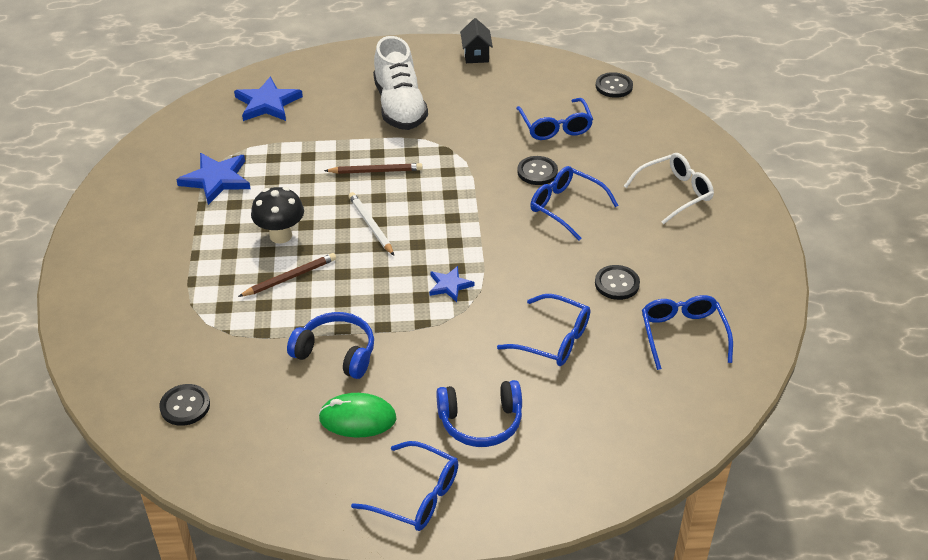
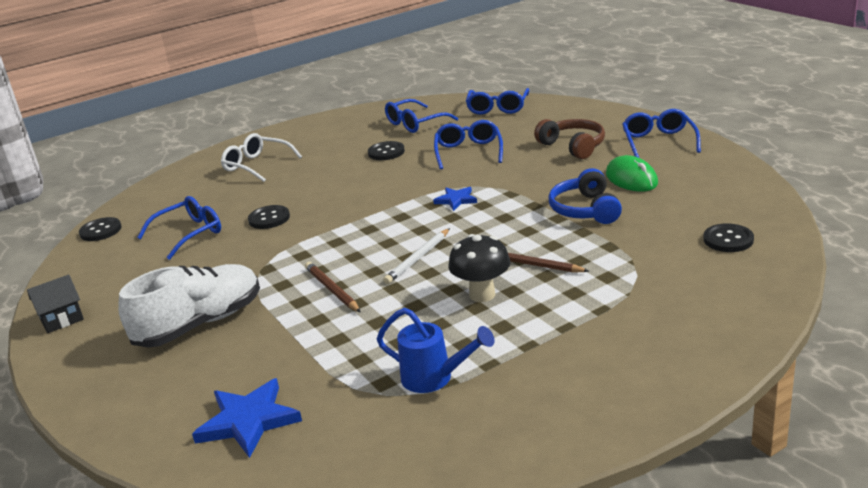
camera: 115 degrees left, 15 degrees down
(216, 179) = (435, 378): blue star -> blue watering can
(481, 422) = (573, 146): blue headphones -> brown headphones
(566, 207) = (310, 193): blue glasses -> blue glasses (497, 108)

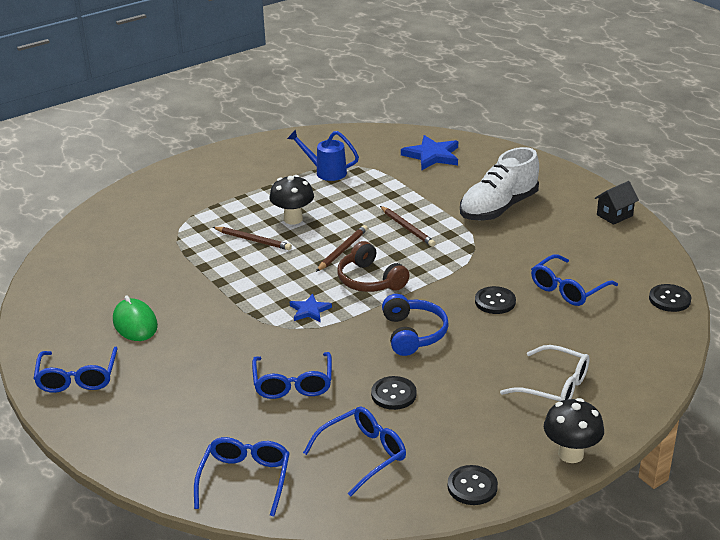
camera: 175 degrees right, 5 degrees up
(271, 135) = (570, 454): none -> black mushroom
(418, 258) = (342, 250): white pencil -> brown pencil
(573, 146) = (172, 380): brown headphones -> brown headphones (370, 280)
(585, 210) = (193, 289): blue headphones -> blue headphones (413, 334)
(728, 240) = (97, 252): black button -> black button (472, 486)

